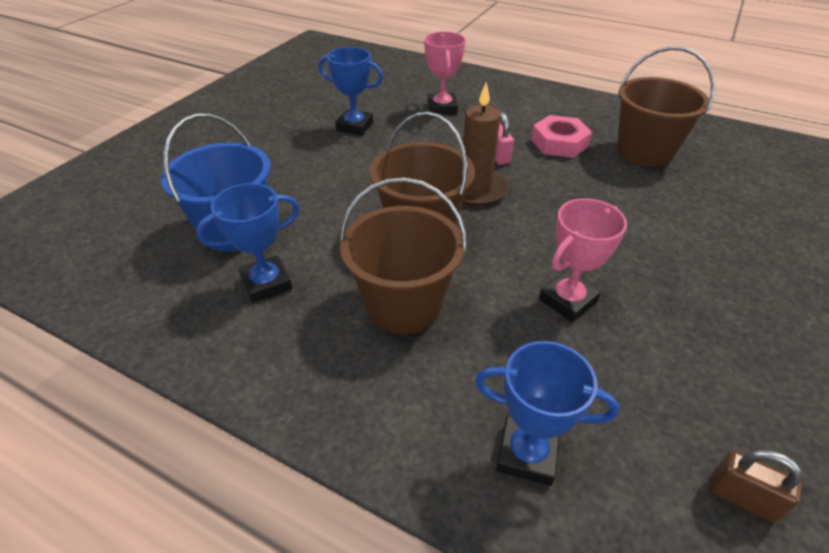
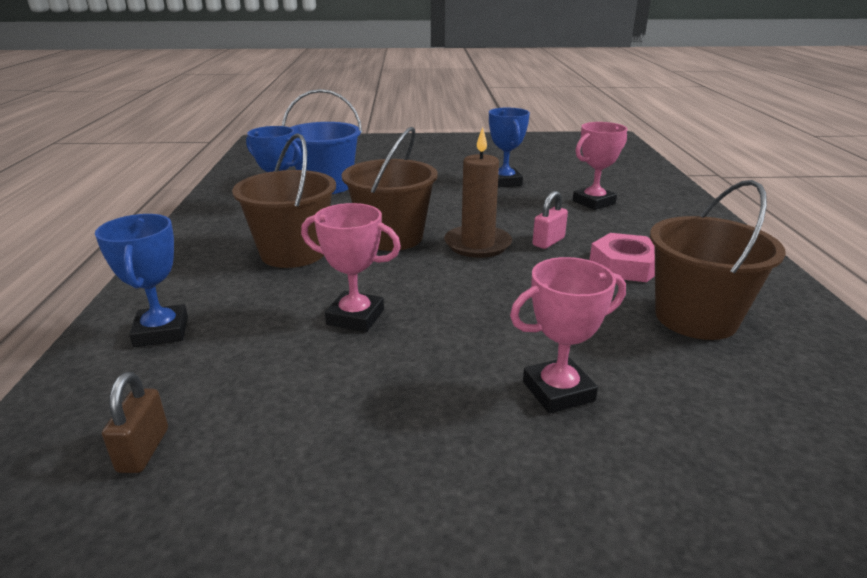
camera: 60 degrees right, 15 degrees down
(712, 239) = (558, 391): none -> pink trophy

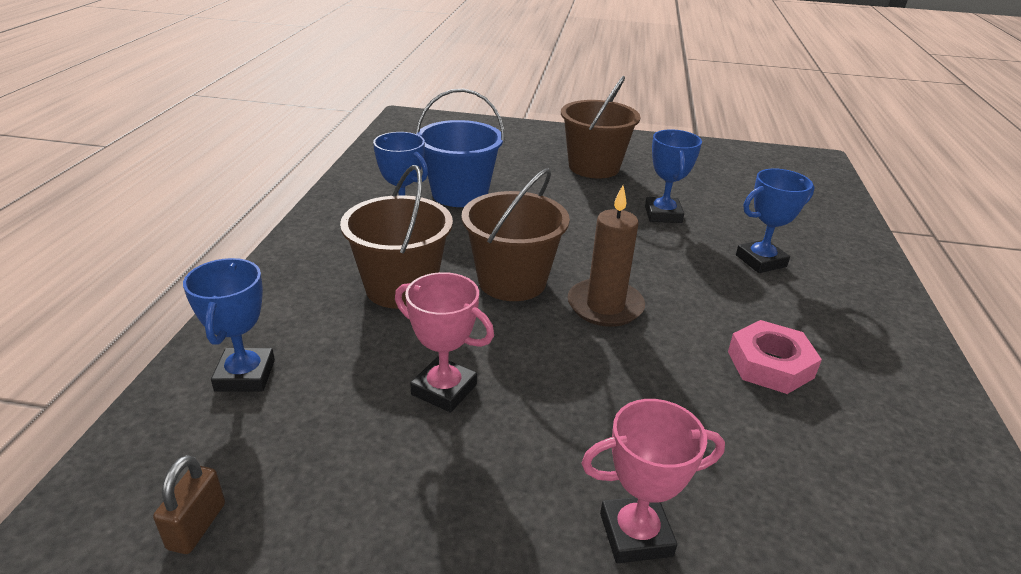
camera: 10 degrees right, 5 degrees up
(548, 242) = (688, 314): pink padlock -> none
(593, 202) = (761, 261): pink trophy -> blue trophy
(695, 318) = (830, 458): brown bucket -> brown bucket (594, 167)

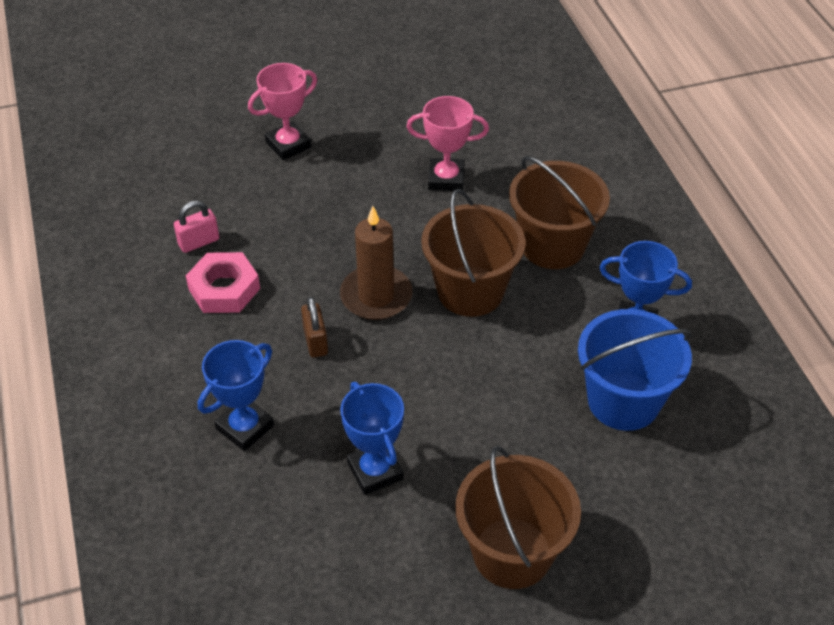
camera: 155 degrees right, 15 degrees up
(197, 526) = (503, 74): brown padlock -> brown padlock (315, 341)
(245, 375) = (575, 141): blue trophy -> none
(800, 427) = (199, 242): none -> pink padlock

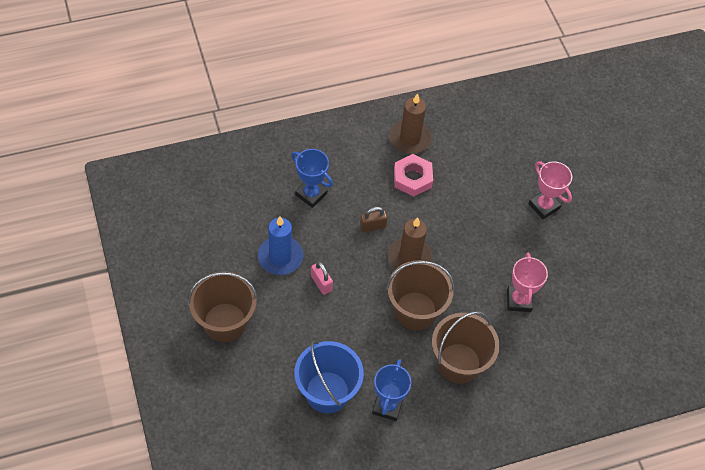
camera: 85 degrees right, 10 degrees up
(143, 290) = (410, 138): none -> brown candle
(199, 242) = (450, 163): pink padlock -> pink padlock (321, 283)
(375, 471) = (280, 257): blue trophy -> blue candle

